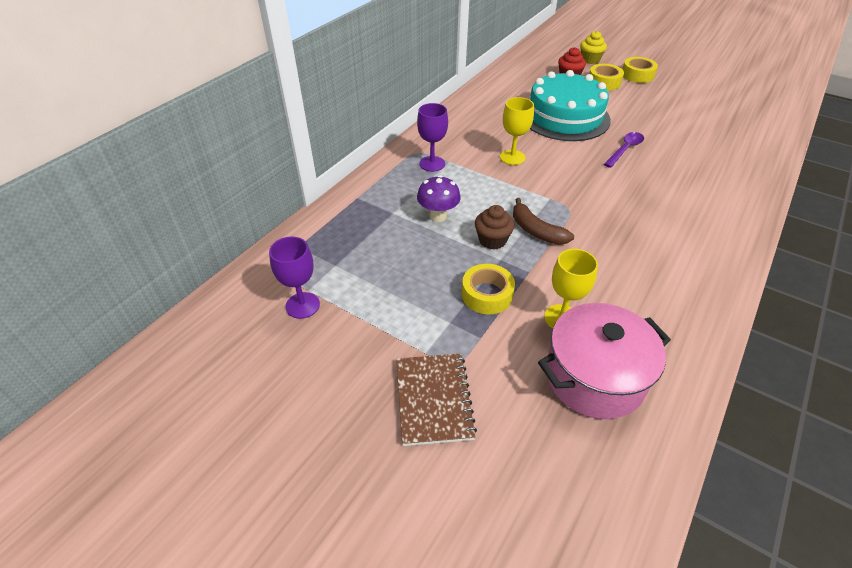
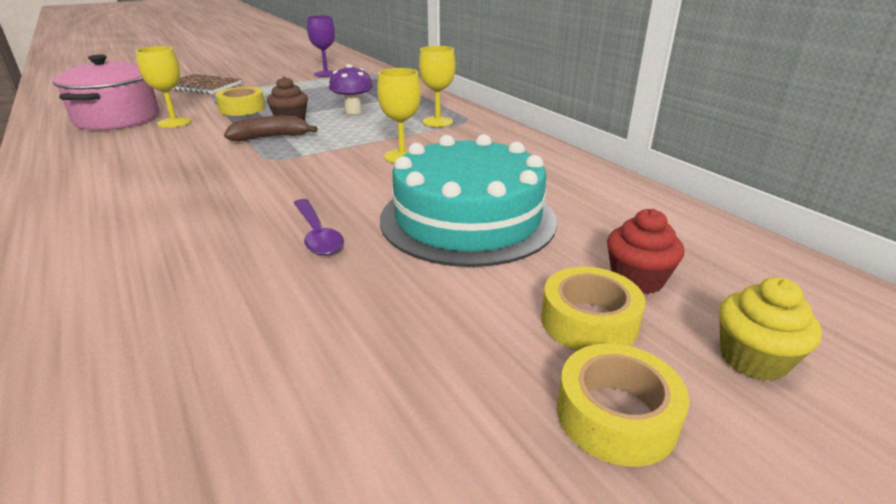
camera: 115 degrees right, 15 degrees down
(432, 164) = (437, 122): purple goblet -> yellow goblet

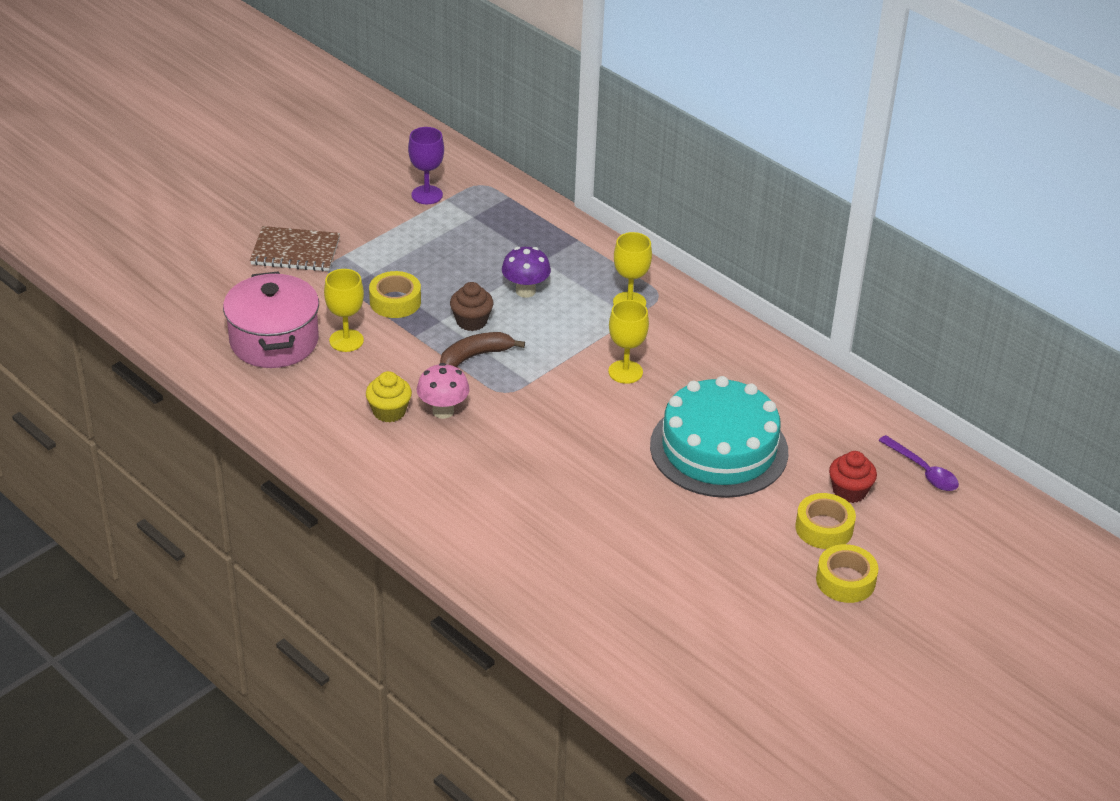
camera: 15 degrees left, 10 degrees up
(196, 165) = (443, 411): none -> pink mushroom
(317, 235) = (616, 482): purple spoon -> purple spoon (923, 471)
(753, 359) = (914, 538): yellow cupcake -> yellow cupcake (389, 411)

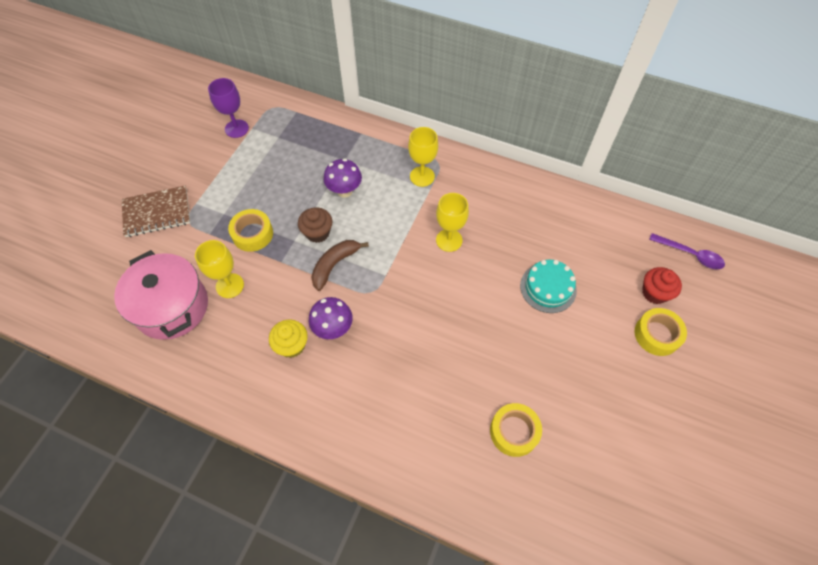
camera: 20 degrees left, 20 degrees up
(443, 411) = (333, 328): pink mushroom -> purple mushroom
(719, 449) = (548, 288): turquoise cake -> turquoise cake, size x0.52
(845, 580) = (698, 380): yellow tape -> yellow tape (514, 432)

